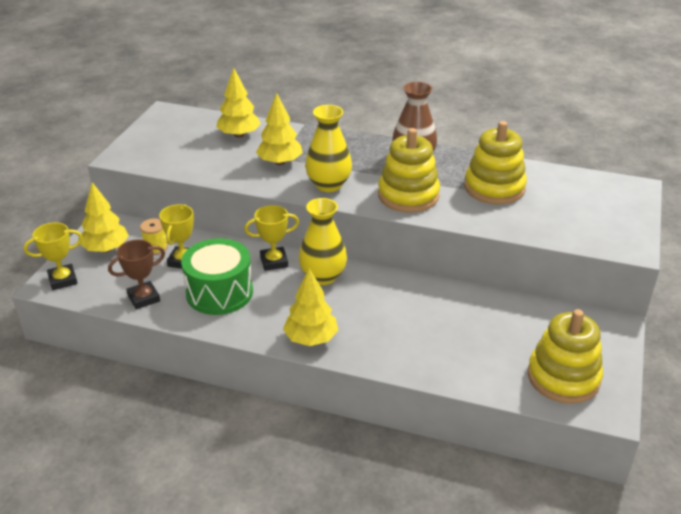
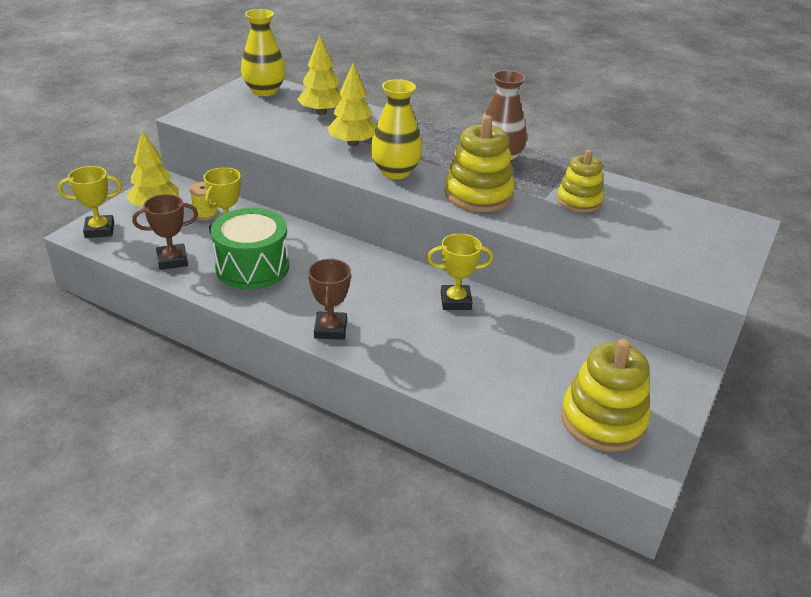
camera: 10 degrees right, 0 degrees up
(274, 262) = (322, 246): yellow trophy -> yellow trophy (455, 301)
(311, 338) = (330, 329): yellow tree -> brown trophy
(323, 276) = (368, 269): yellow vase -> yellow vase (264, 91)
(494, 188) = (579, 201): yellow stacking toy -> yellow stacking toy, size x0.66

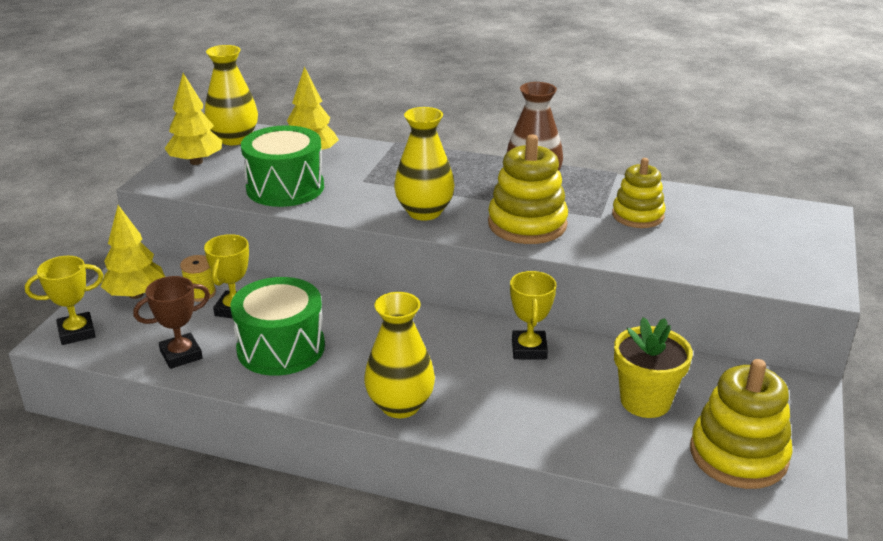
camera: 10 degrees left, 5 degrees down
(289, 136) = (285, 187): none -> green drum
(330, 329) = (400, 405): brown trophy -> yellow vase
(353, 143) = (362, 186): yellow tree -> yellow tree (196, 162)
(455, 301) = (529, 349): yellow trophy -> yellow trophy turned 75 degrees counterclockwise
(539, 361) = (645, 401): none -> yellow flower pot

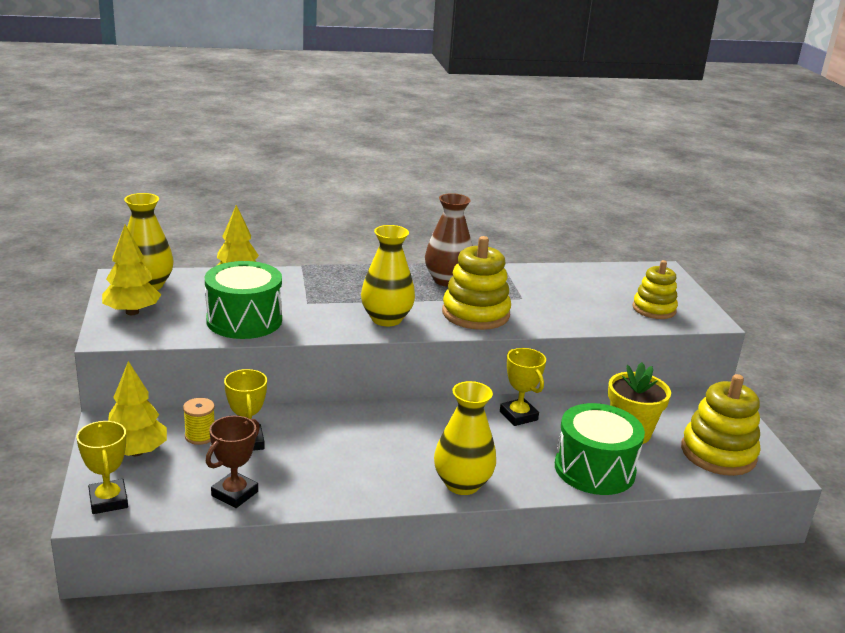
camera: 30 degrees left, 5 degrees down
(77, 332) = (108, 500): yellow trophy -> yellow trophy turned 60 degrees counterclockwise
(281, 348) = (320, 464): green drum -> green drum (594, 469)
(638, 215) = (547, 292): yellow stacking toy -> yellow stacking toy (654, 309)

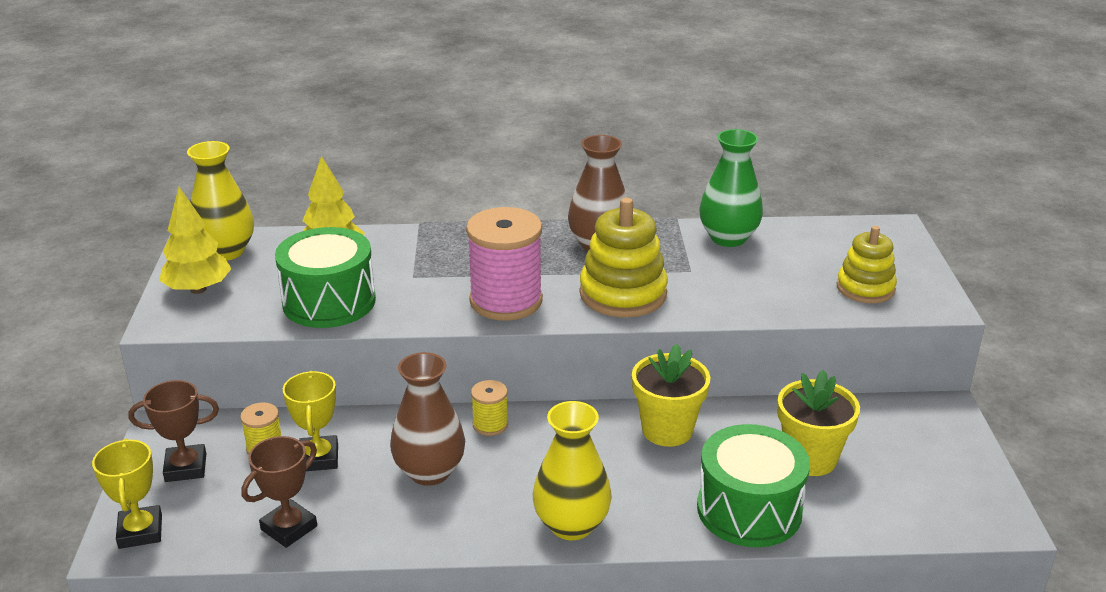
camera: 10 degrees right, 5 degrees up
(136, 452) = (186, 467): yellow tree -> brown trophy
(340, 449) = (430, 471): none -> brown vase
(380, 415) = (490, 424): none -> yellow spool
(386, 319) = (506, 301): yellow vase -> pink spool
(518, 416) = (667, 430): yellow trophy -> yellow flower pot
(544, 276) = (728, 238): none -> green vase
(718, 453) = (923, 492): yellow stacking toy -> none

